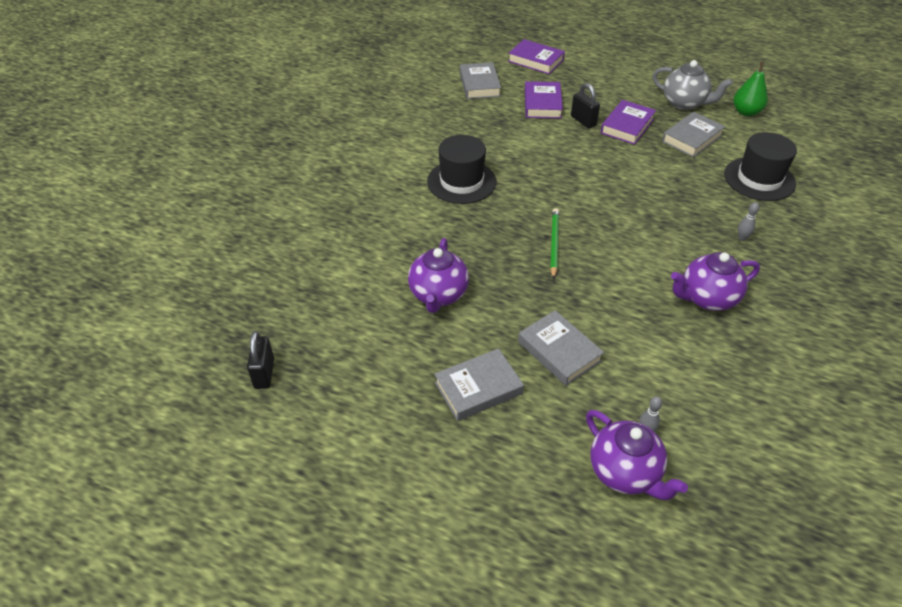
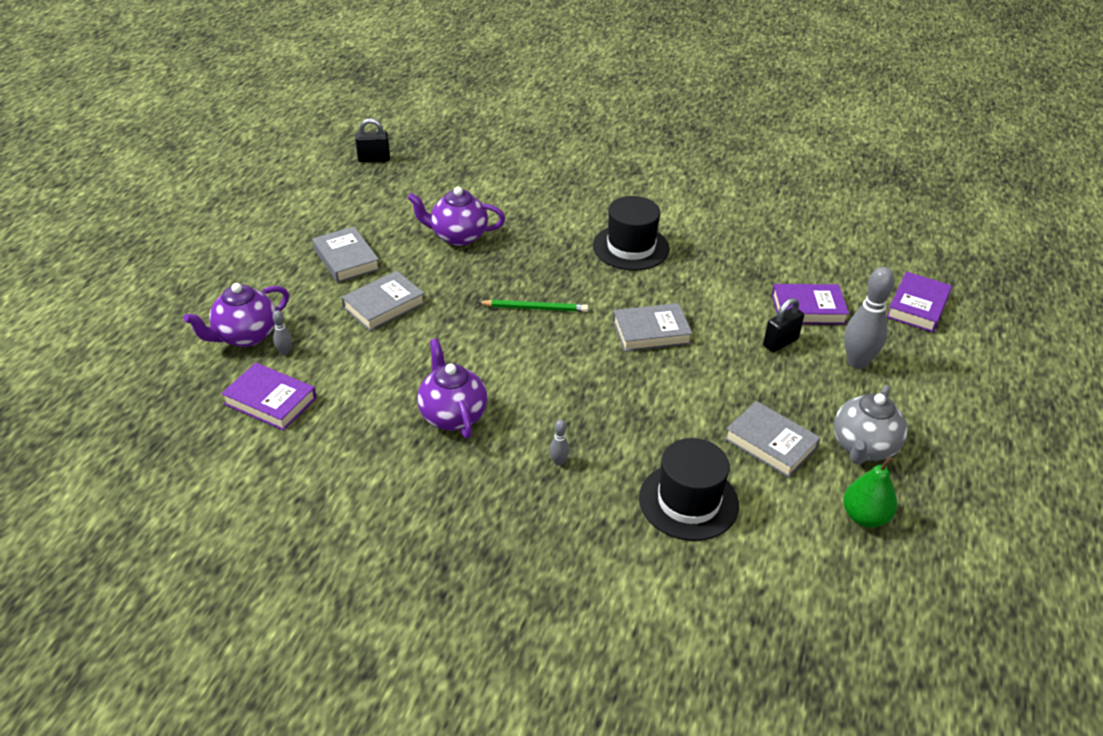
camera: 85 degrees right, 5 degrees down
(479, 85) = (833, 259): grey book -> grey book (651, 332)
(600, 93) = (857, 362): none -> grey bowling pin
(627, 126) = (781, 382): purple book -> purple book (270, 401)

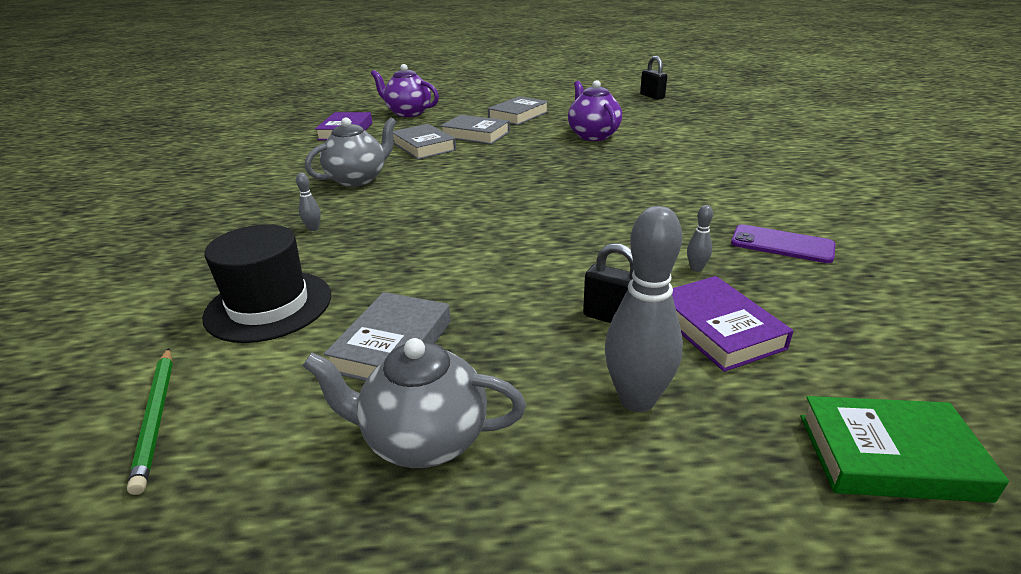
camera: 70 degrees right, 10 degrees down
(284, 352) = (399, 124): grey bowling pin -> grey bowling pin (696, 269)
(452, 415) = (358, 179): purple teapot -> grey teapot
(535, 308) = (527, 178): green pencil -> green pencil (157, 418)
(631, 247) = (681, 197): black hat -> none
(651, 332) = (546, 233): grey book -> grey book (423, 147)
(727, 241) = (782, 244): none -> purple phone
(865, 517) = (256, 466): green pear -> none
(917, 306) = (889, 456): purple book -> green book

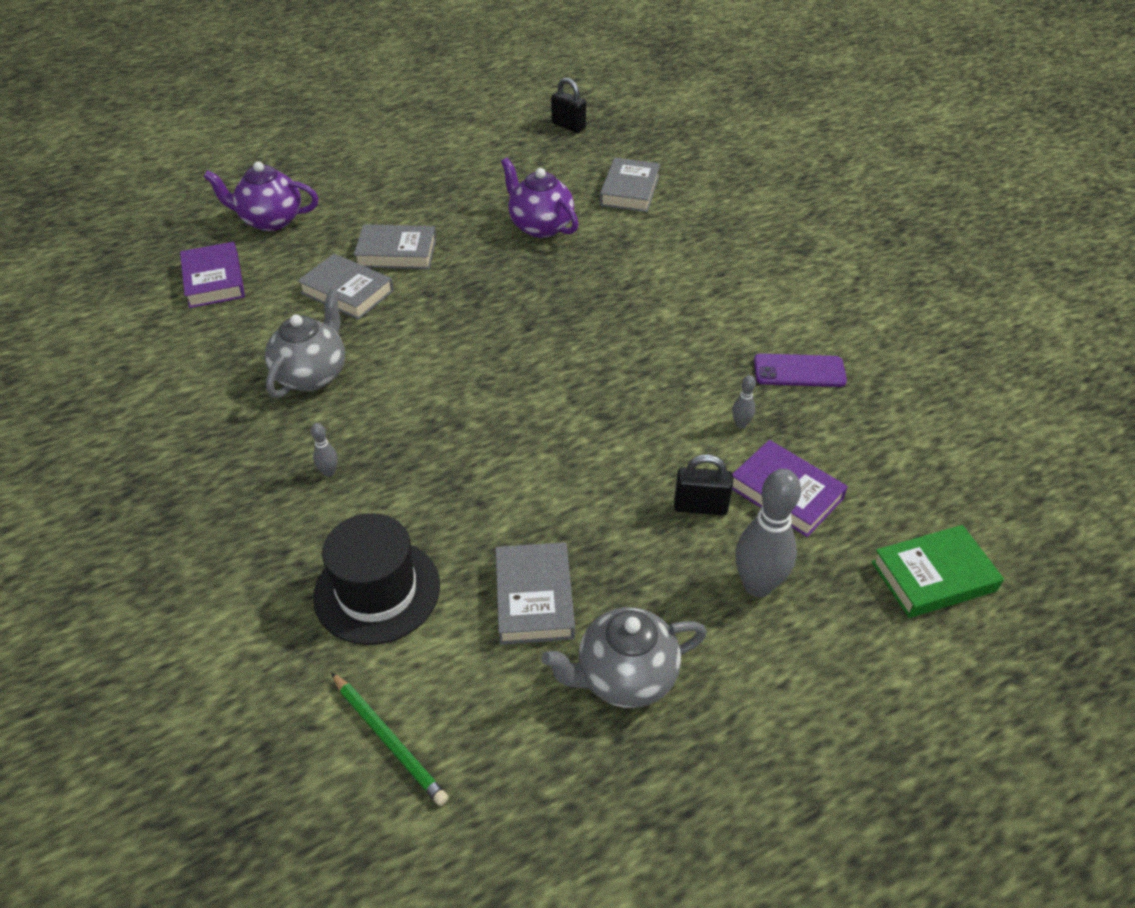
camera: 25 degrees left, 15 degrees up
(518, 115) = (425, 199): grey book -> grey book (630, 190)

